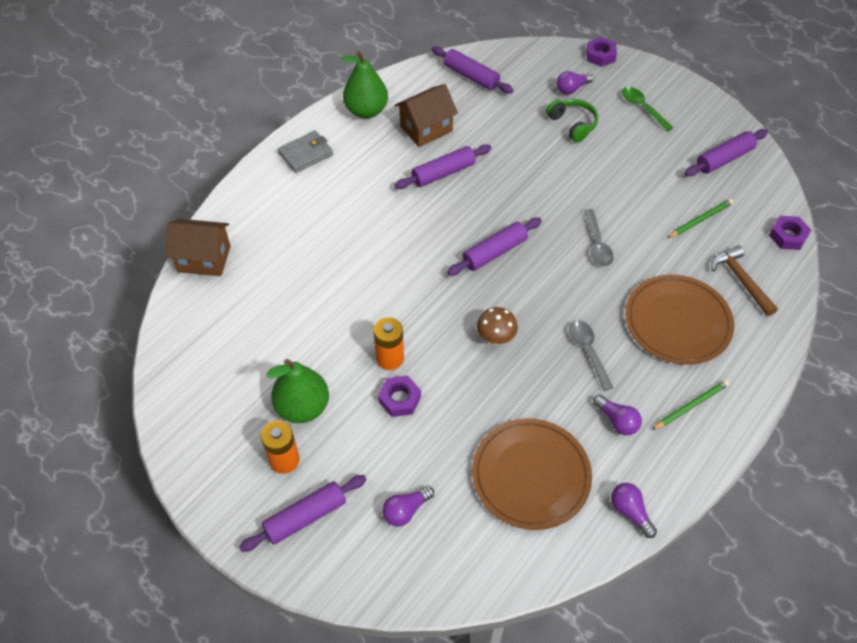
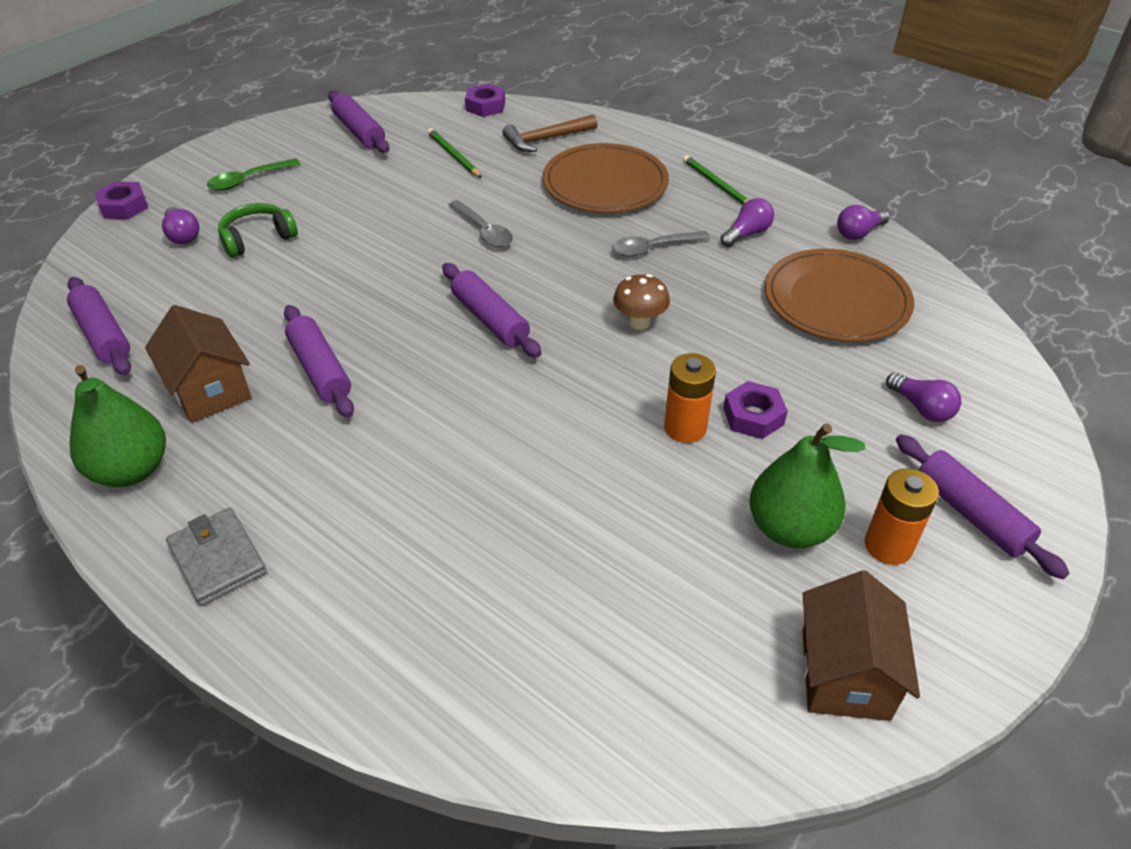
camera: 90 degrees left, 10 degrees down
(204, 259) = (473, 718): brown house -> brown house (845, 674)
(471, 76) = (103, 335): purple rolling pin -> purple rolling pin turned 75 degrees counterclockwise
(597, 244) = (484, 231): grey spoon -> grey spoon turned 60 degrees clockwise

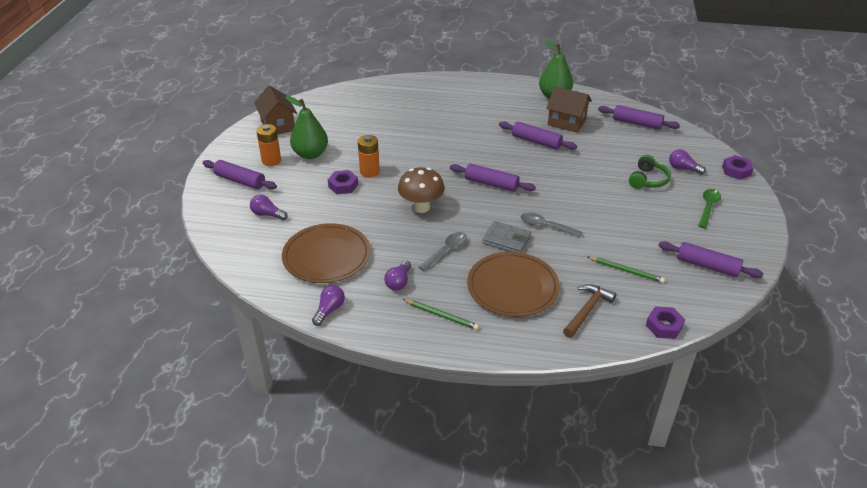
camera: 150 degrees right, 5 degrees down
(218, 559) = (494, 89): grey wallet -> grey wallet (506, 240)
(639, 322) = (421, 207): brown mushroom -> brown mushroom, size x1.51

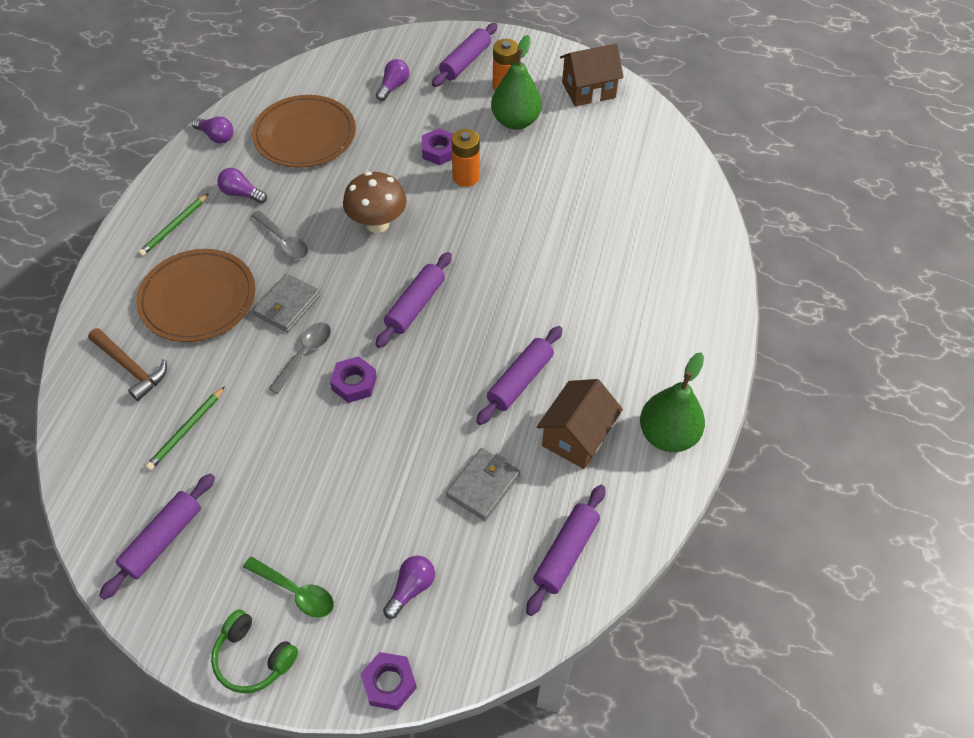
camera: 95 degrees right, 15 degrees up
(611, 150) = (483, 486): none -> grey wallet
(648, 180) = (388, 520): green headphones -> green headphones (253, 658)
(664, 326) = (73, 446): purple nut -> purple nut (354, 383)

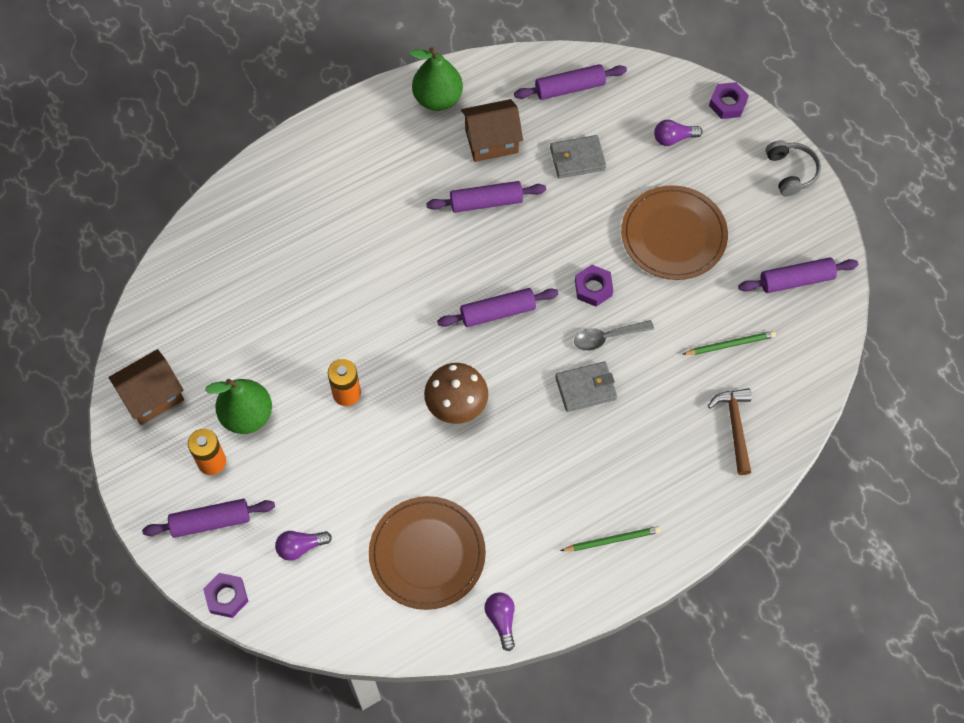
camera: 135 degrees left, 10 degrees up
(198, 298) = (645, 450): brown plate -> brown plate (673, 235)
(241, 194) = (533, 530): purple light bulb -> none
(253, 658) = (791, 172): green headphones -> grey headphones
(284, 241) = (540, 450): grey spoon -> none
(296, 591) = (739, 187): green spoon -> none
(439, 151) = (339, 438): purple nut -> purple nut (227, 597)
(588, 90) = (152, 396): brown house -> brown house turned 60 degrees counterclockwise

